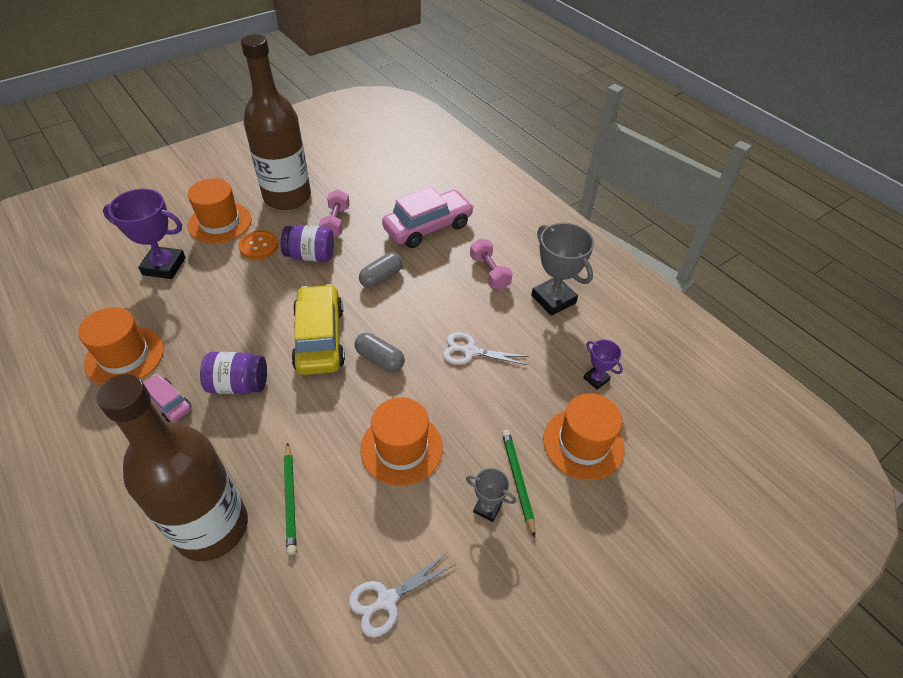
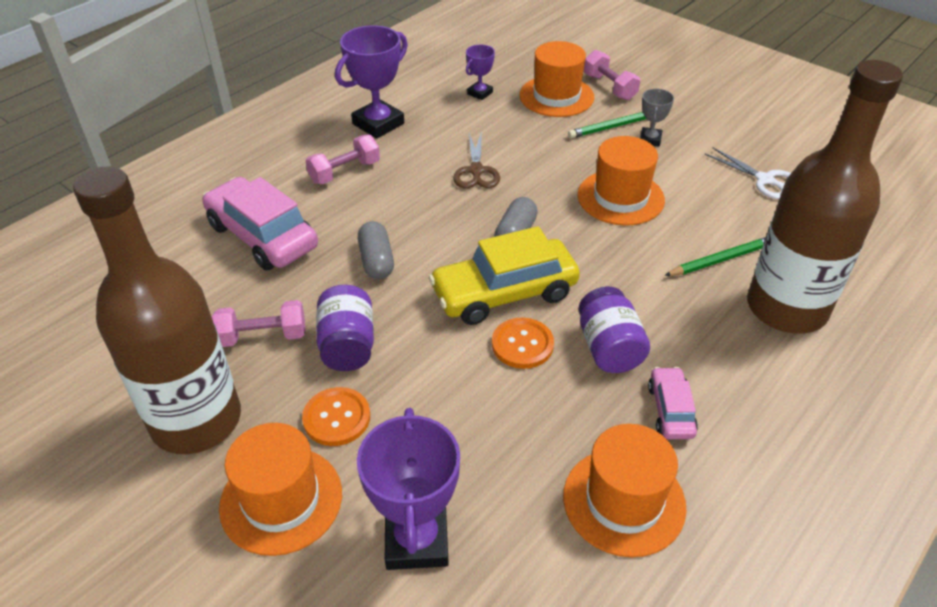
camera: 100 degrees left, 5 degrees down
(168, 402) = (670, 410): pink car -> pink car turned 150 degrees clockwise
(267, 337) = (522, 344): none -> orange button
(381, 277) = (376, 261): grey capsule -> grey capsule turned 45 degrees clockwise
(470, 351) = (476, 171): white scissors -> brown scissors
(553, 299) = (378, 124): grey trophy -> purple trophy
(597, 502) = (609, 87): none -> pink dumbbell

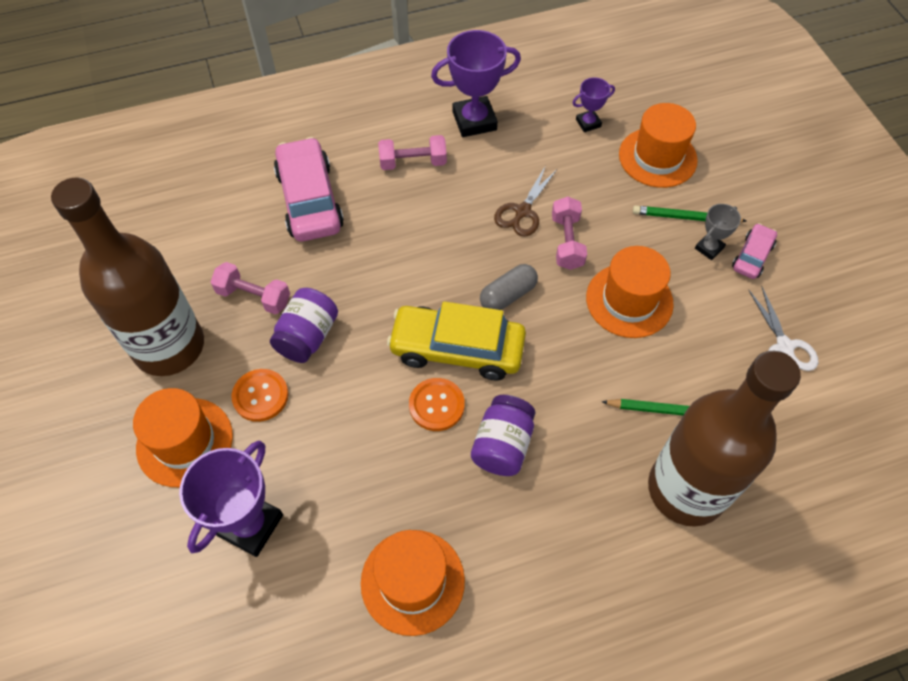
camera: 30 degrees right, 15 degrees up
(376, 261) = (379, 267): grey capsule -> none
(609, 87) = (718, 168): pink dumbbell -> pink dumbbell (566, 242)
(670, 410) = (507, 528): pink car -> pink car (752, 256)

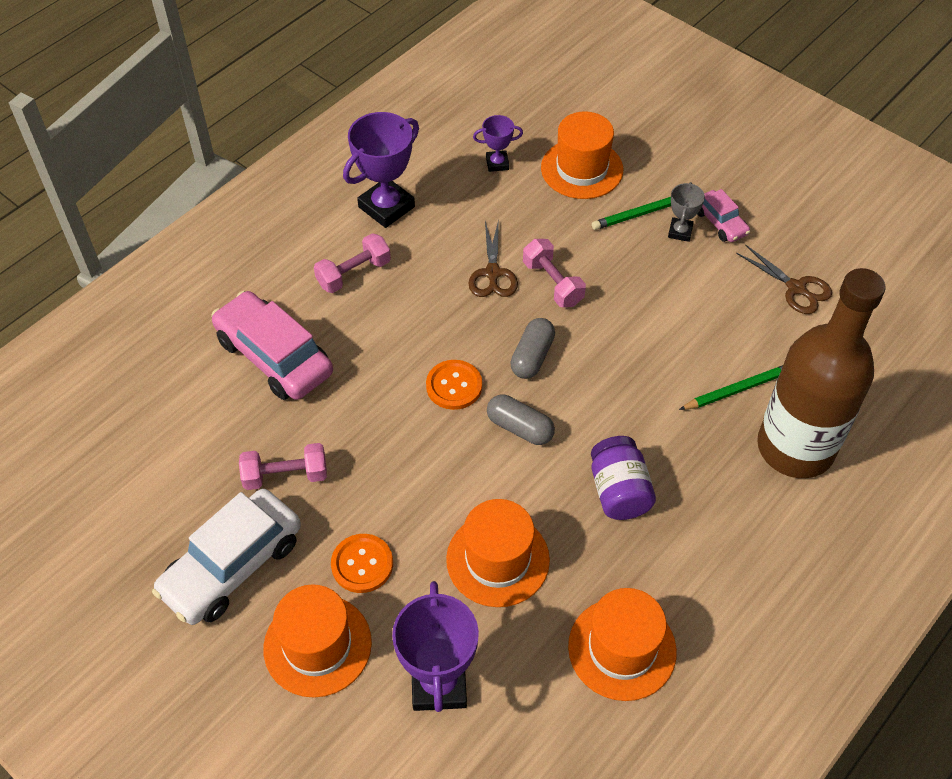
camera: 30 degrees left, 5 degrees down
(169, 346) = (232, 566): brown bottle -> white car
(307, 336) = (368, 486): purple jar -> none
(436, 405) = (536, 487): orange button -> orange button (454, 386)
(457, 349) = (520, 428): yellow car -> grey capsule
(588, 123) = (497, 163): purple trophy -> purple trophy turned 45 degrees clockwise
(629, 300) = (642, 310): orange hat -> orange hat (497, 559)
(752, 256) = (720, 222): pink car -> pink car turned 150 degrees clockwise
(784, 346) = (796, 288): white scissors -> brown scissors

